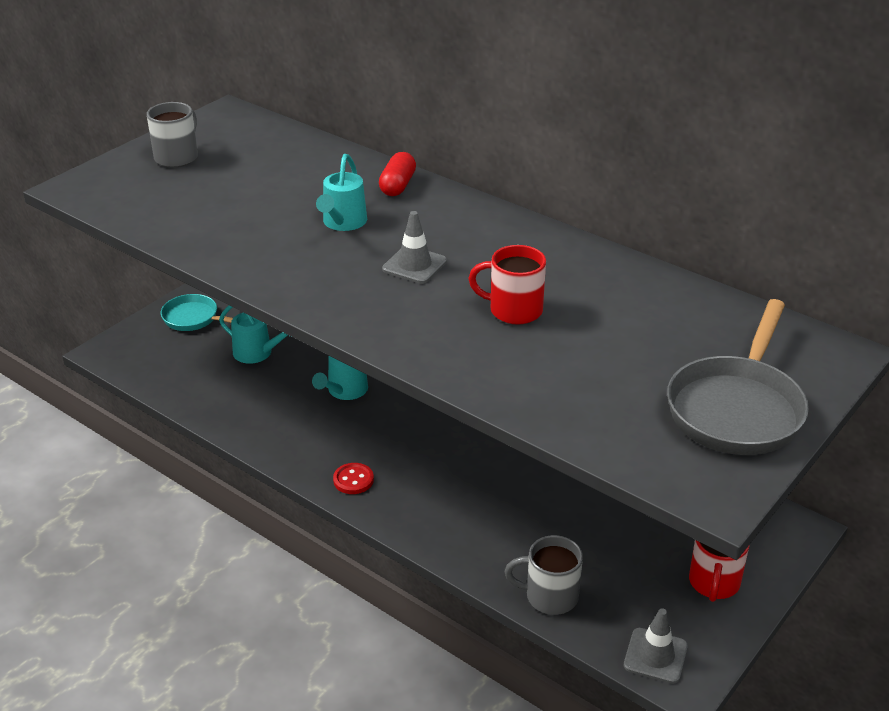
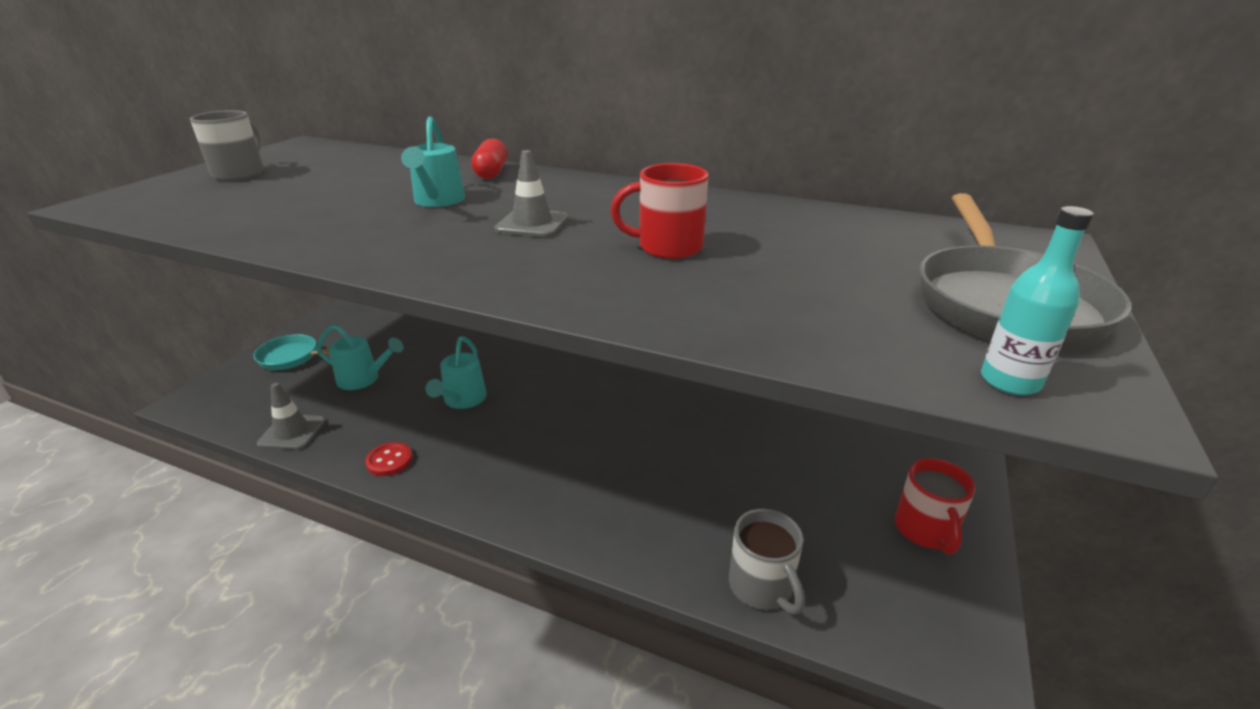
camera: 15 degrees left, 5 degrees down
(353, 480) = (490, 490): red button -> red button (389, 460)
(549, 596) = (762, 587): grey mug -> grey mug turned 105 degrees counterclockwise
(655, 656) = (921, 640): grey traffic cone -> grey traffic cone (292, 432)
(675, 470) = (1009, 381): none -> turquoise bottle

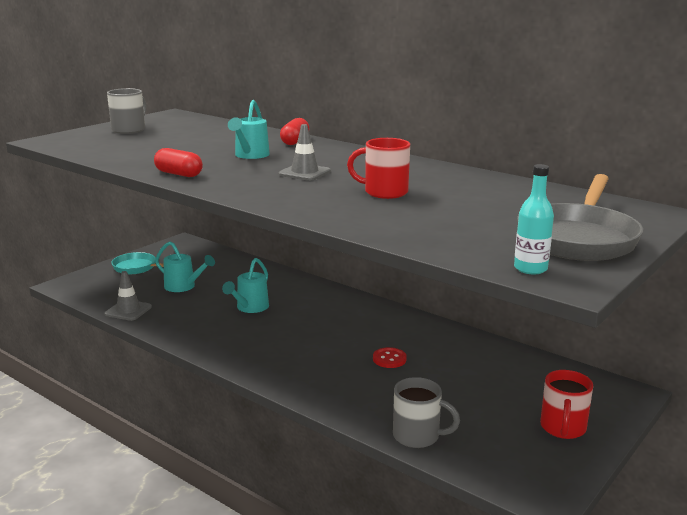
camera: 15 degrees right, 10 degrees down
(336, 246) = (178, 174): none -> red capsule
(389, 460) = (189, 334): red button -> red button (389, 359)
(762, 587) = (418, 436): grey mug -> grey mug turned 60 degrees counterclockwise

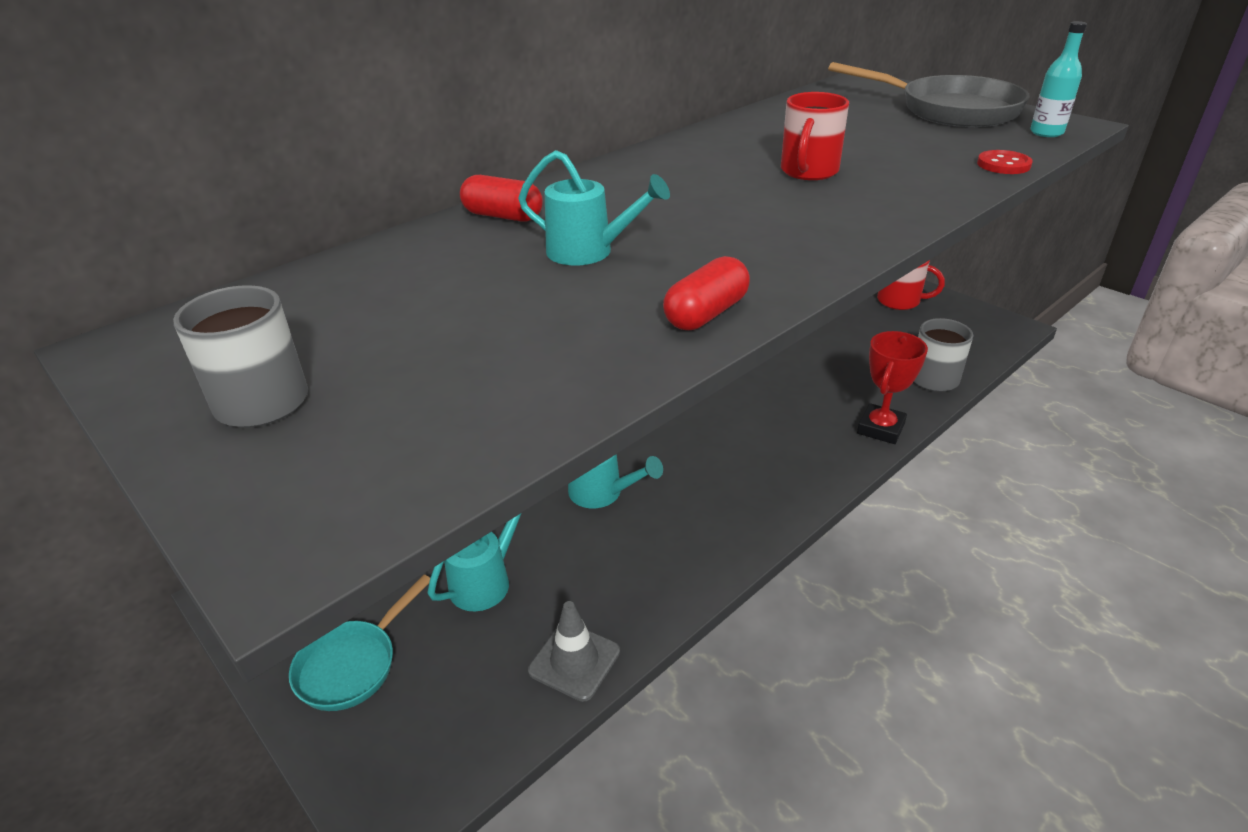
camera: 80 degrees left, 15 degrees up
(304, 173) = (709, 213): grey traffic cone -> none
(332, 403) = (880, 428): none -> red trophy
(389, 359) = (772, 379): red button -> red button (1003, 165)

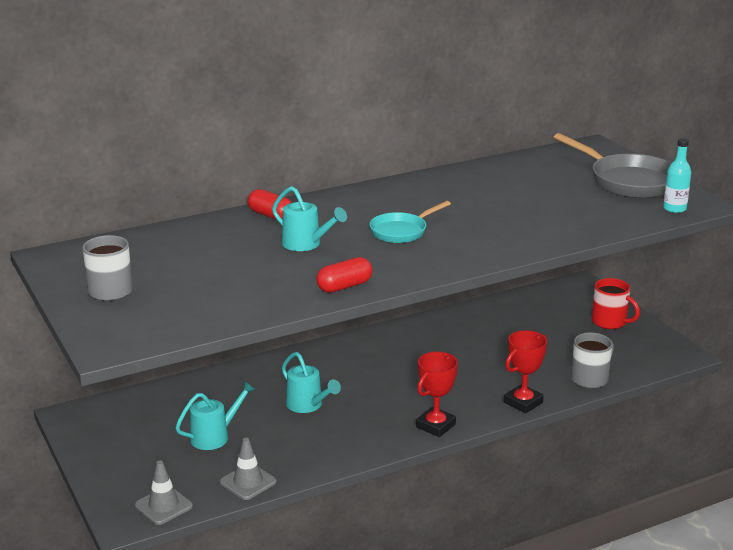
camera: 15 degrees right, 10 degrees down
(353, 665) = (125, 460): turquoise pan -> turquoise pan (401, 231)
(450, 753) = (163, 506): none -> grey traffic cone
(794, 489) = (435, 426): none -> red trophy
(808, 172) = (479, 214): red mug -> none
(1003, 165) = (613, 227): red button -> none

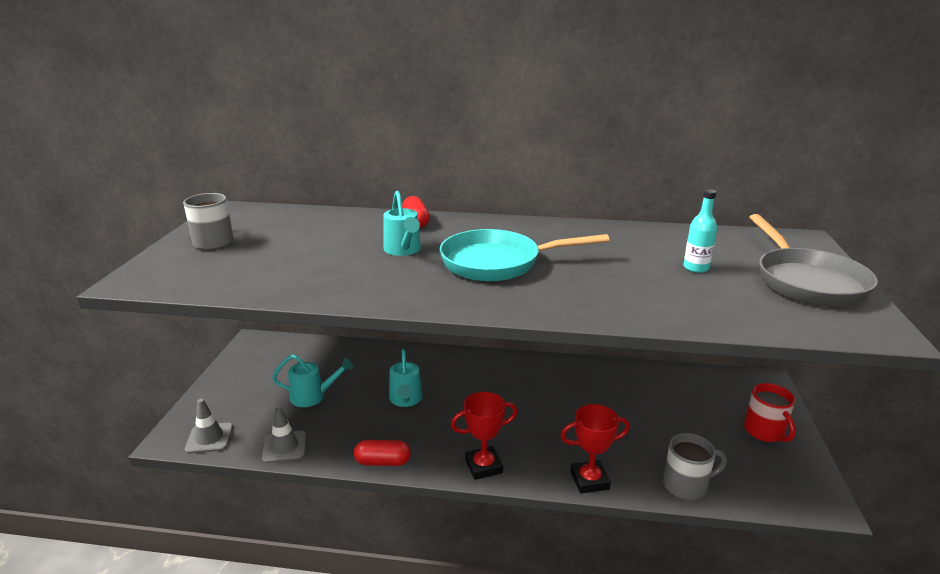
camera: 35 degrees right, 0 degrees up
(344, 286) = (372, 294): red capsule -> red capsule (383, 462)
(401, 231) = (498, 263): turquoise pan -> turquoise pan, size x1.66
(674, 209) = (836, 326): turquoise bottle -> turquoise bottle (696, 268)

